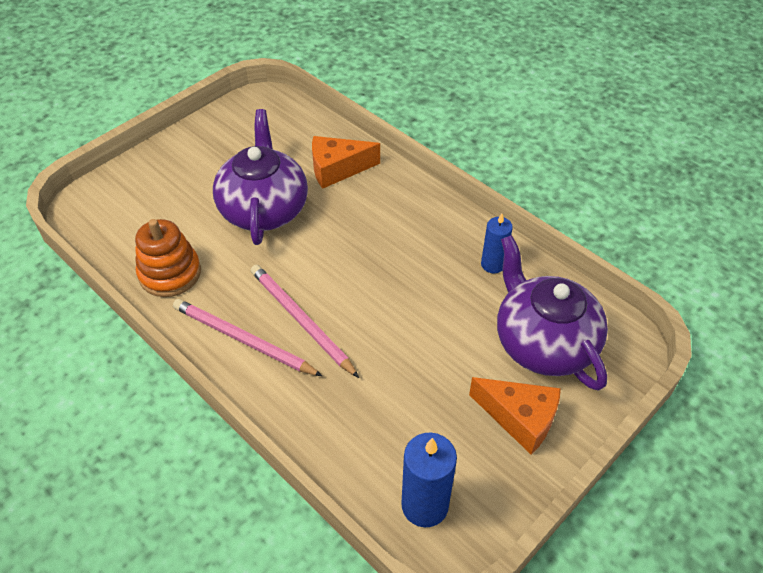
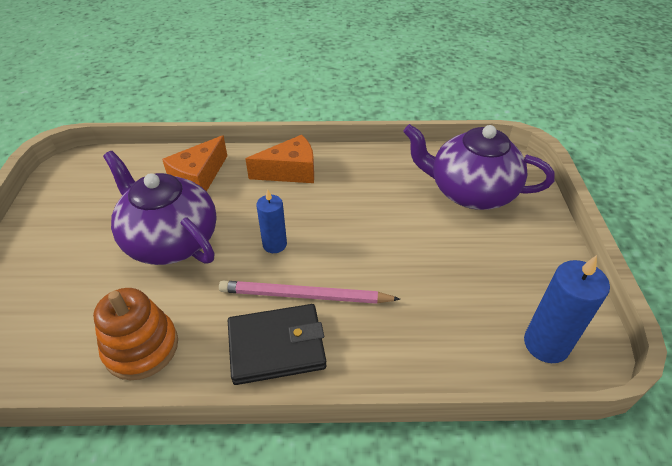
camera: 45 degrees left, 5 degrees down
(243, 340) = (276, 346): pink pencil -> black wallet
(493, 264) = (383, 169): blue candle -> blue candle (274, 244)
(519, 419) = (518, 244): orange cheese -> orange cheese (290, 171)

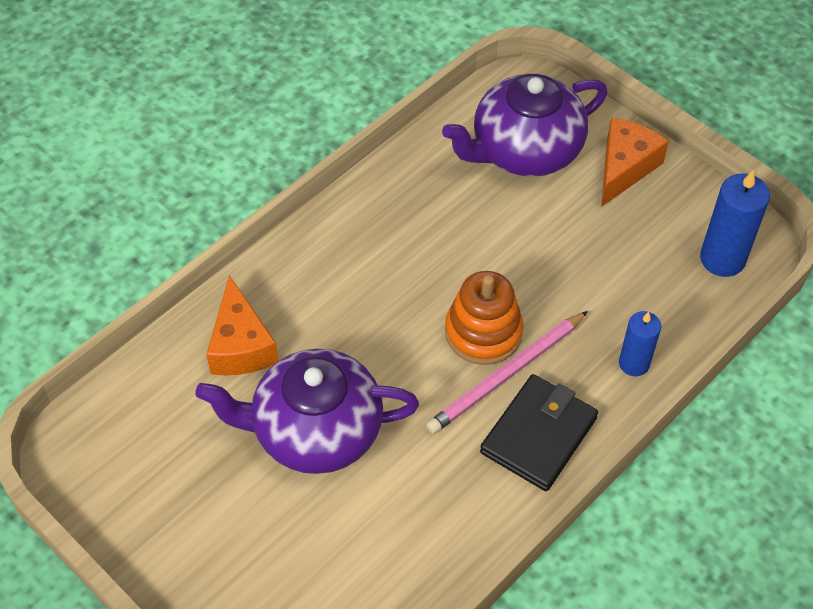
camera: 45 degrees left, 10 degrees up
(141, 347) = (434, 535): orange stacking toy -> orange stacking toy (483, 332)
(274, 244) = (419, 351): blue candle -> blue candle (634, 363)
(290, 171) = (328, 261): orange cheese -> orange cheese (625, 168)

